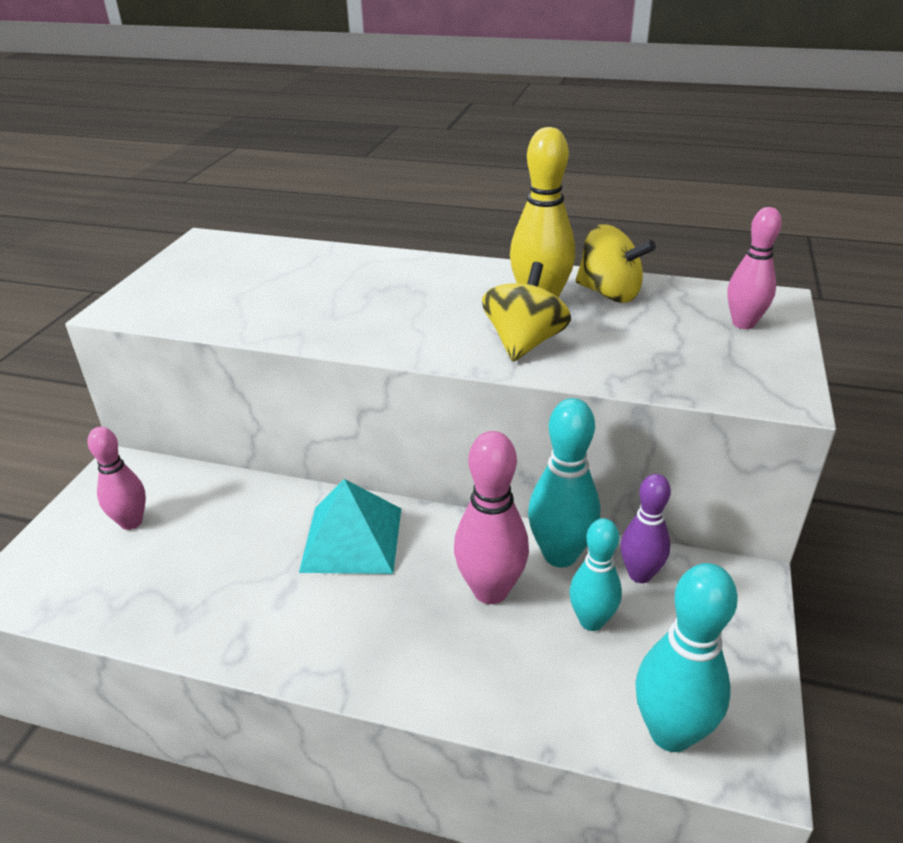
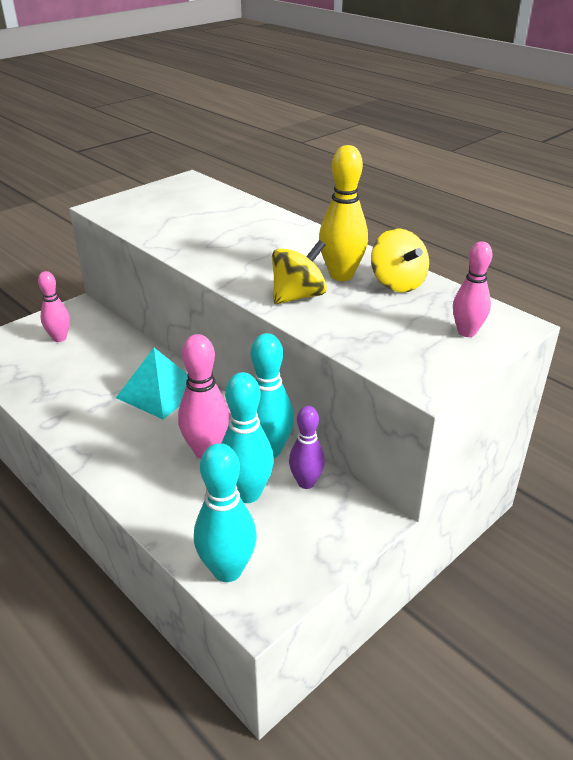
camera: 30 degrees right, 0 degrees up
(591, 621) = (247, 493): turquoise bowling pin -> turquoise bowling pin, size x1.50

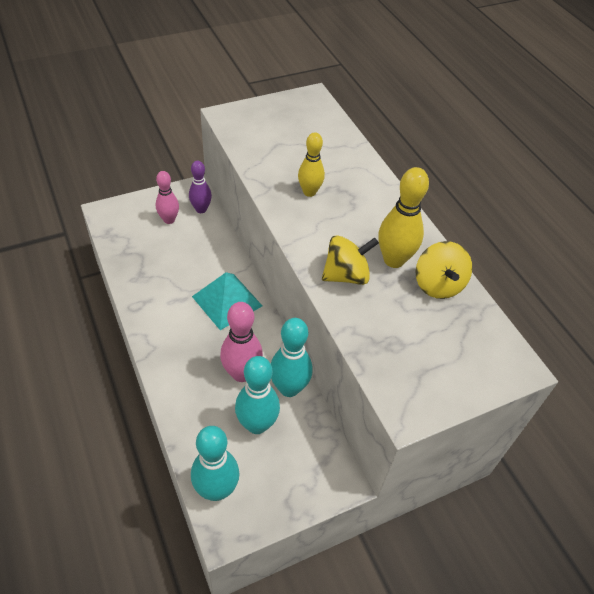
camera: 15 degrees right, 15 degrees up
(223, 244) = (309, 192): none -> yellow bowling pin
(306, 482) = (305, 429): purple bowling pin -> purple bowling pin (201, 209)
(466, 332) = (470, 363): pink bowling pin -> none

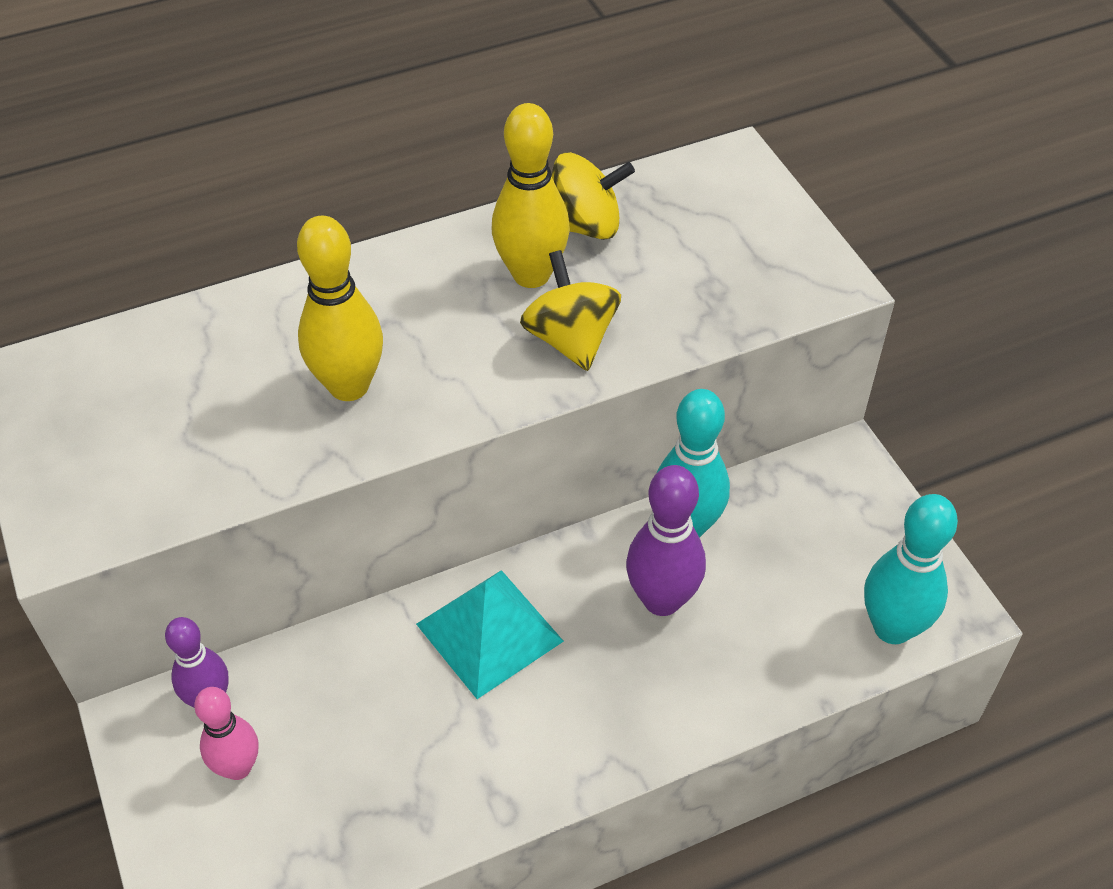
camera: 85 degrees left, 0 degrees up
(241, 373) = (662, 600): pink bowling pin -> purple bowling pin
(257, 424) = (764, 573): turquoise bowling pin -> none
(309, 192) = (349, 386): yellow bowling pin -> yellow bowling pin, size x1.50

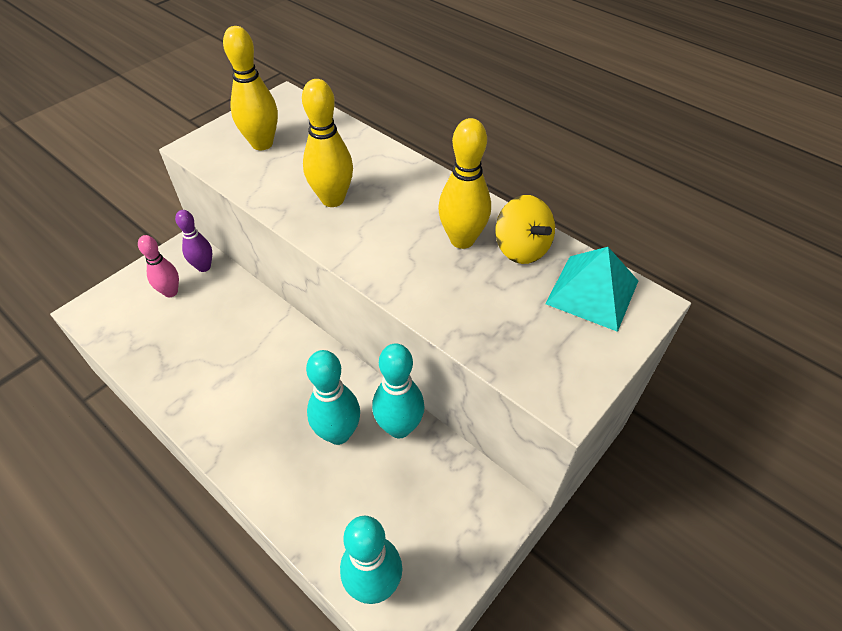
camera: 65 degrees right, 0 degrees up
(133, 439) = (262, 144): none -> yellow bowling pin
(489, 632) = (282, 358): turquoise pyramid -> turquoise pyramid (592, 292)
(570, 339) = (420, 275): yellow spinning top -> none
(662, 600) = (338, 433): purple bowling pin -> turquoise bowling pin

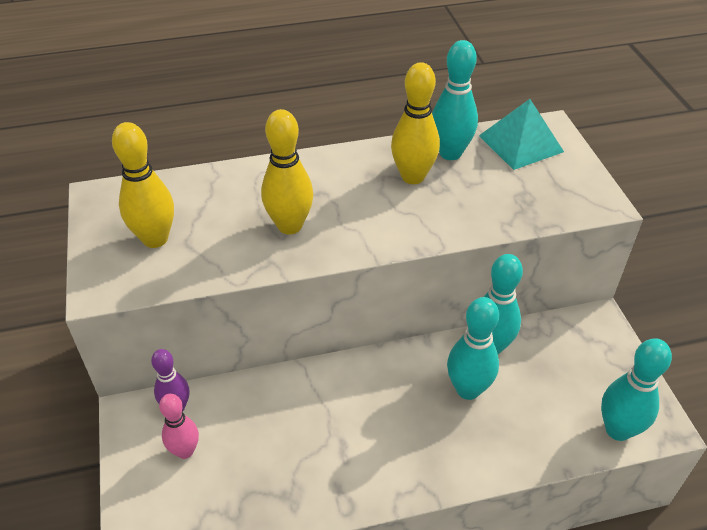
camera: 55 degrees left, 5 degrees down
(521, 249) = (450, 153): yellow spinning top -> turquoise bowling pin

